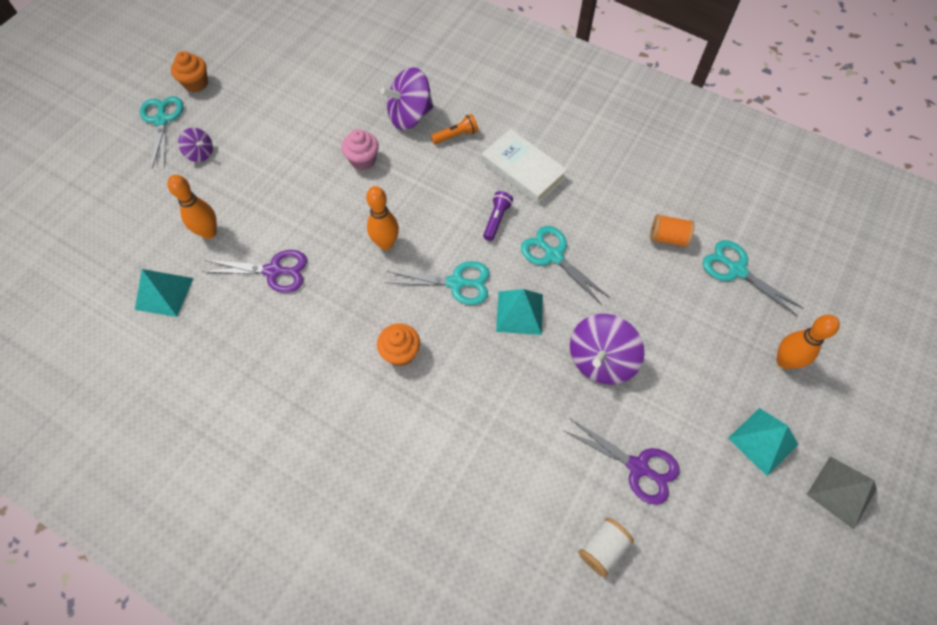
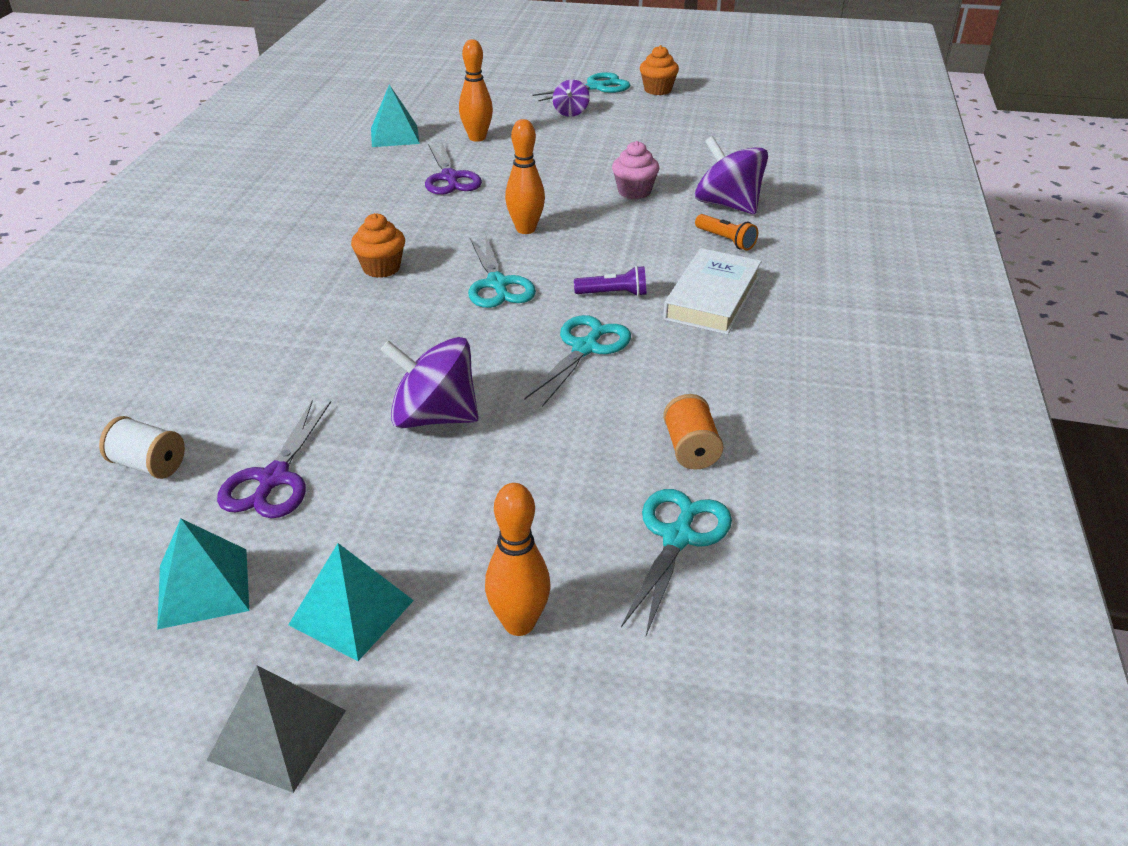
camera: 70 degrees right, 25 degrees down
(519, 312) = (478, 337): turquoise pyramid -> turquoise pyramid (203, 587)

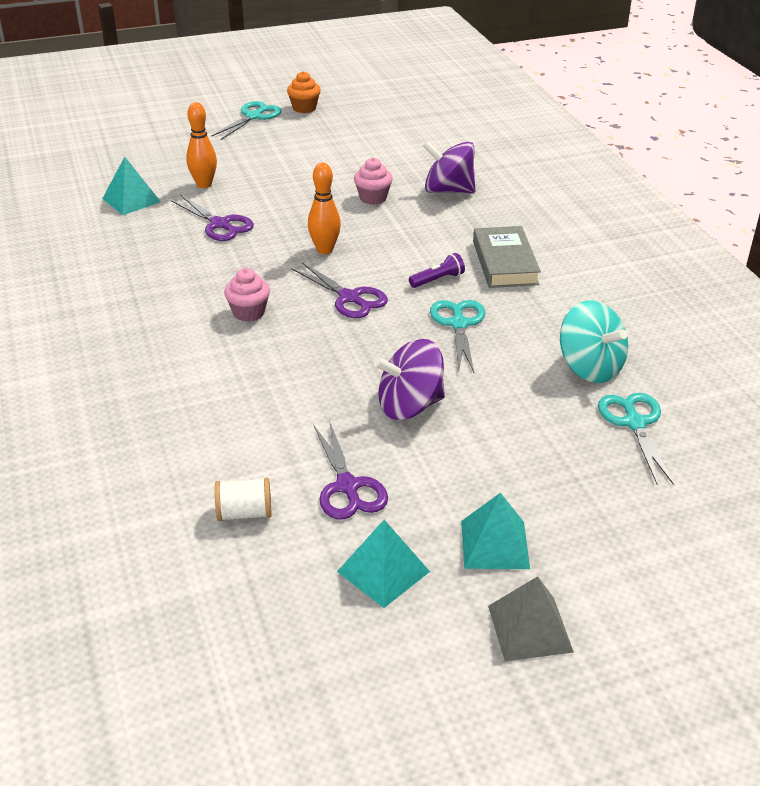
camera: 30 degrees left, 0 degrees up
(381, 268) = (249, 312): orange cupcake -> pink cupcake
(497, 284) = (349, 298): turquoise scissors -> purple scissors
(519, 623) = (598, 508): orange bowling pin -> none
(571, 112) = (256, 143): purple spinning top -> none
(690, 449) = (589, 367): orange spool -> turquoise spinning top
(712, 298) = (504, 263): white book -> grey book
(725, 240) = (472, 218): orange flashlight -> none

